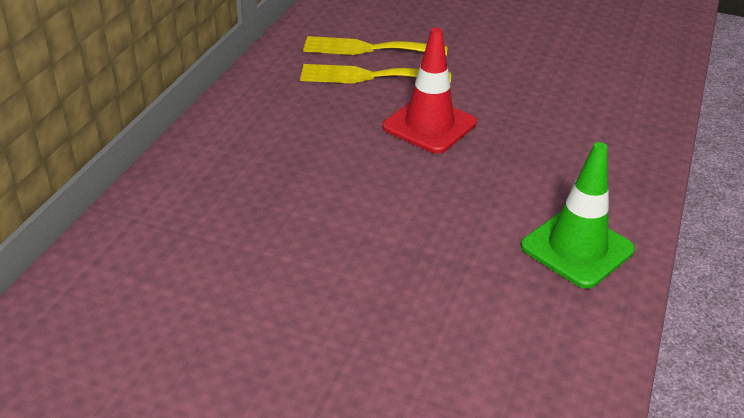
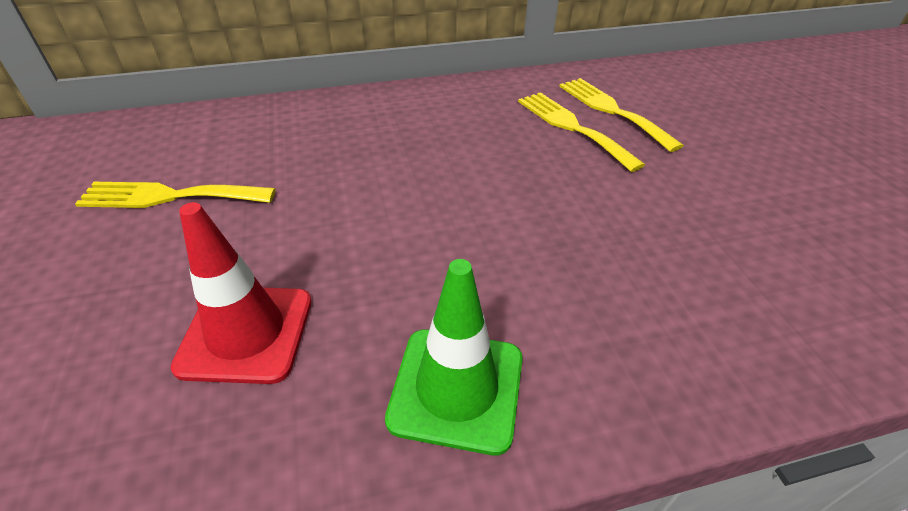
camera: 55 degrees right, 5 degrees up
(215, 327) = (169, 196): none -> yellow fork
(429, 125) = (547, 189): red traffic cone -> red traffic cone (246, 333)

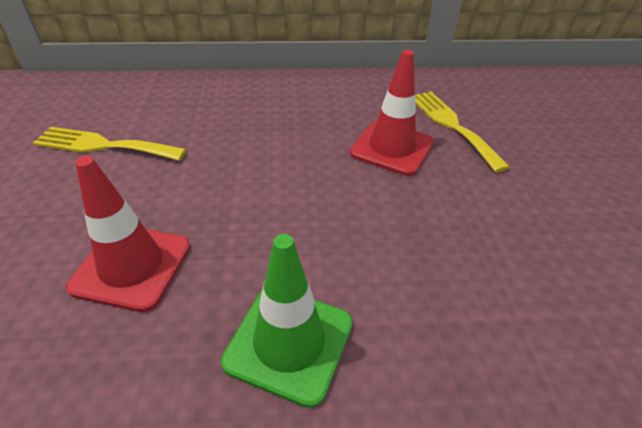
camera: 10 degrees right, 0 degrees up
(513, 159) = (392, 148): none -> red traffic cone
(612, 110) = (492, 114): yellow fork -> none

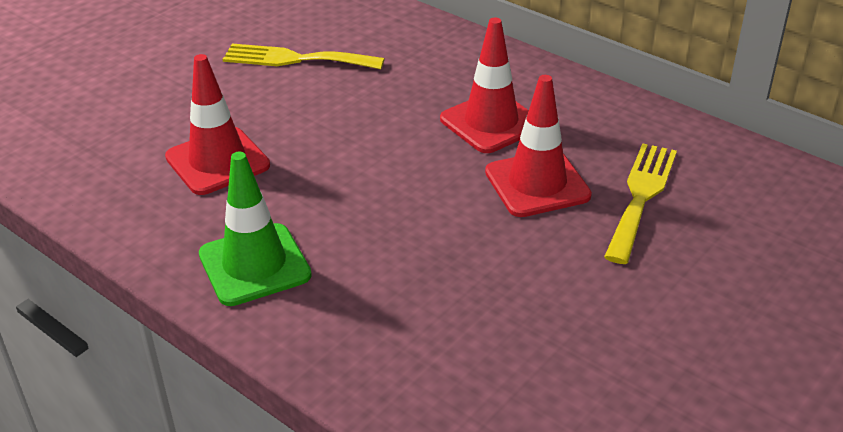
camera: 45 degrees right, 5 degrees down
(104, 145) = (295, 59): yellow fork -> yellow fork turned 45 degrees counterclockwise
(310, 124) = (491, 122): none -> red traffic cone

